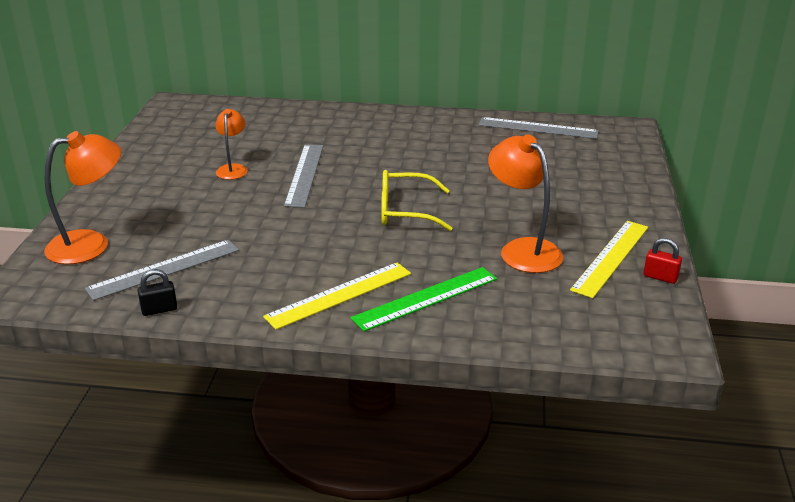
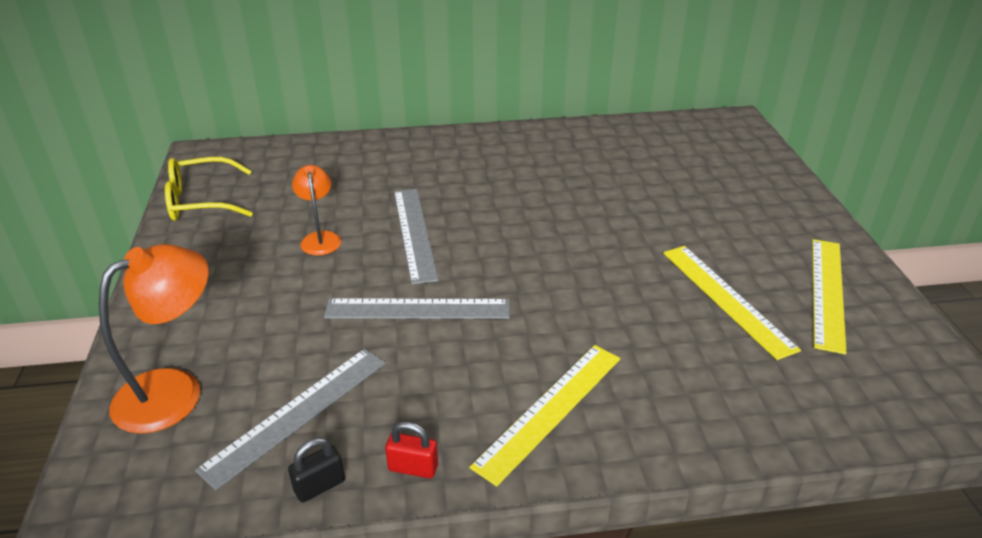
camera: 15 degrees left, 5 degrees up
(404, 211) = (561, 267): yellow glasses -> yellow glasses (201, 201)
(426, 298) = (658, 393): green ruler -> none
(522, 249) = (726, 298): orange lamp -> yellow ruler
(538, 128) = (644, 133): grey ruler -> grey ruler (417, 309)
(660, 277) = (896, 310): red padlock -> red padlock (413, 467)

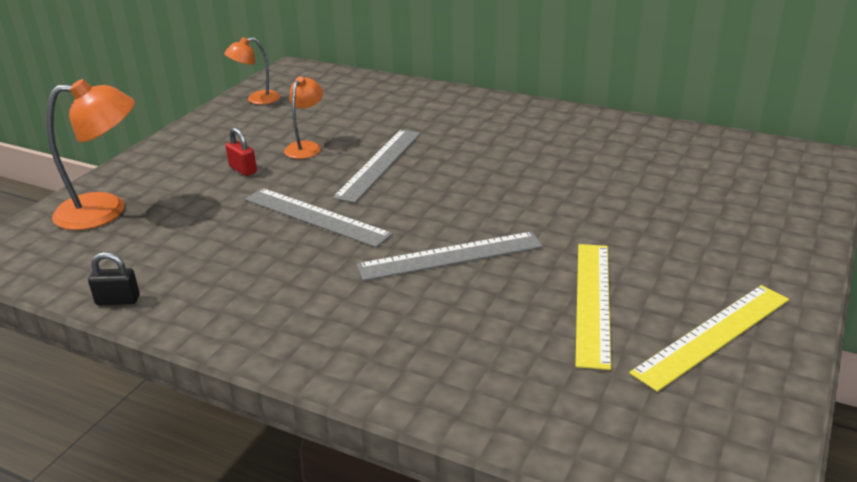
camera: 35 degrees right, 5 degrees down
(201, 201) = (256, 99): yellow glasses -> orange lamp
(297, 413) = (156, 252): grey ruler -> grey ruler (450, 256)
(413, 467) = (185, 315): red padlock -> red padlock (243, 169)
(550, 410) = (326, 321): yellow ruler -> none

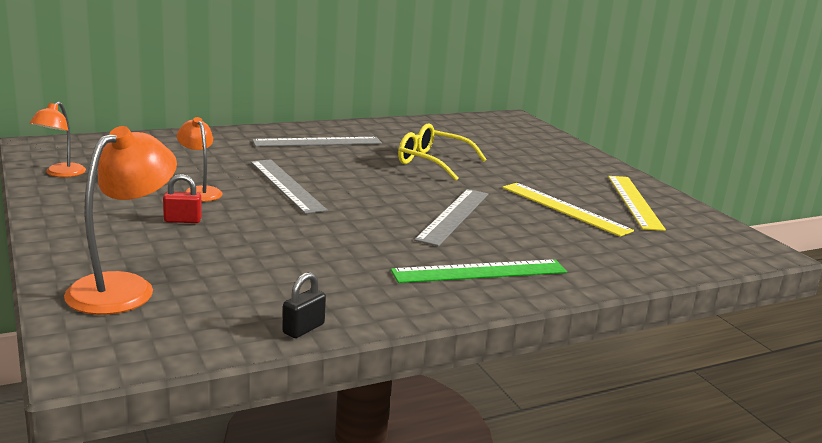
camera: 55 degrees left, 10 degrees down
(316, 216) = (320, 227): grey ruler -> grey ruler (317, 142)
(339, 325) = (480, 271): none -> green ruler
(571, 186) = (432, 162): none -> yellow glasses

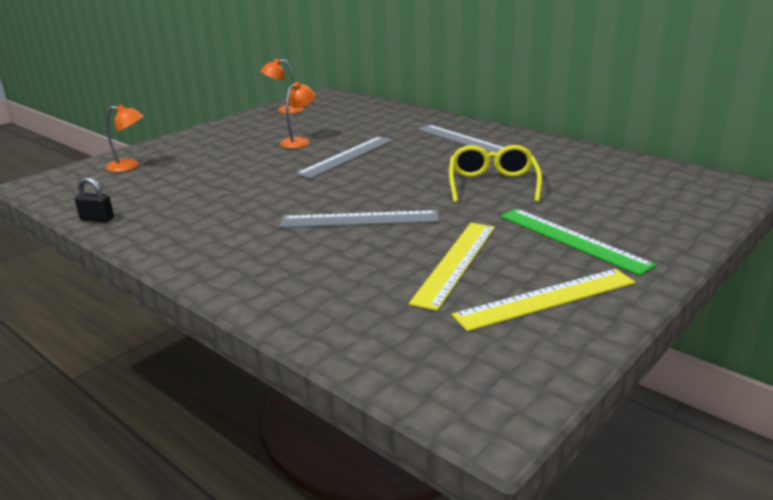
camera: 70 degrees right, 5 degrees up
(123, 287) = (129, 166): orange lamp -> orange lamp, size x0.60
(182, 220) = (243, 151): red padlock -> none
(480, 271) = (241, 253): green ruler -> green ruler (572, 239)

